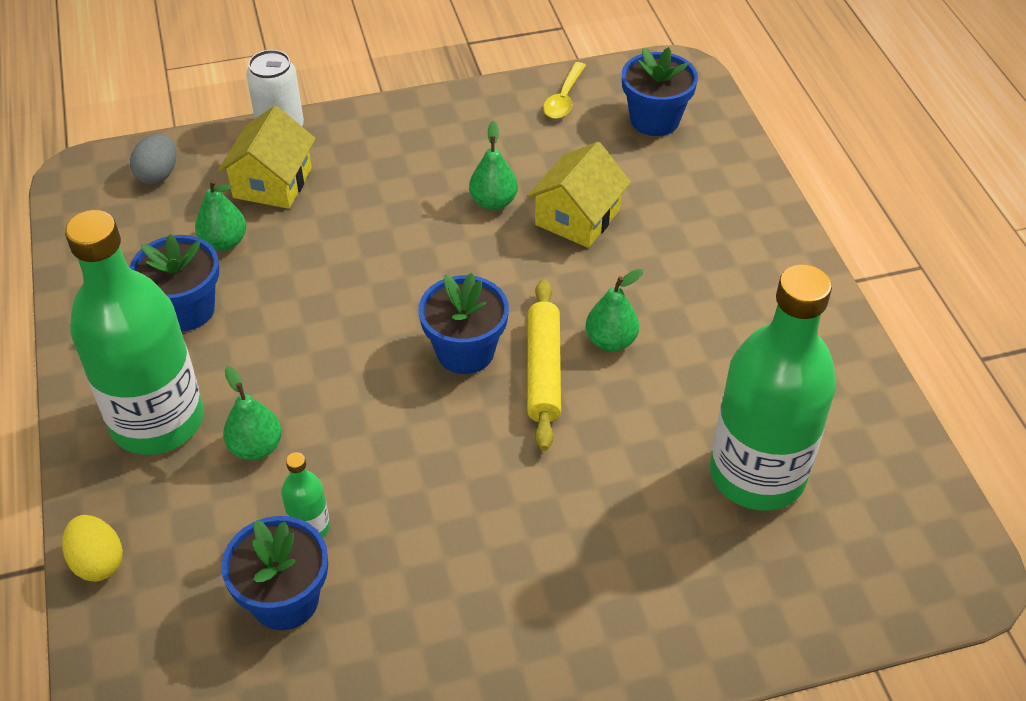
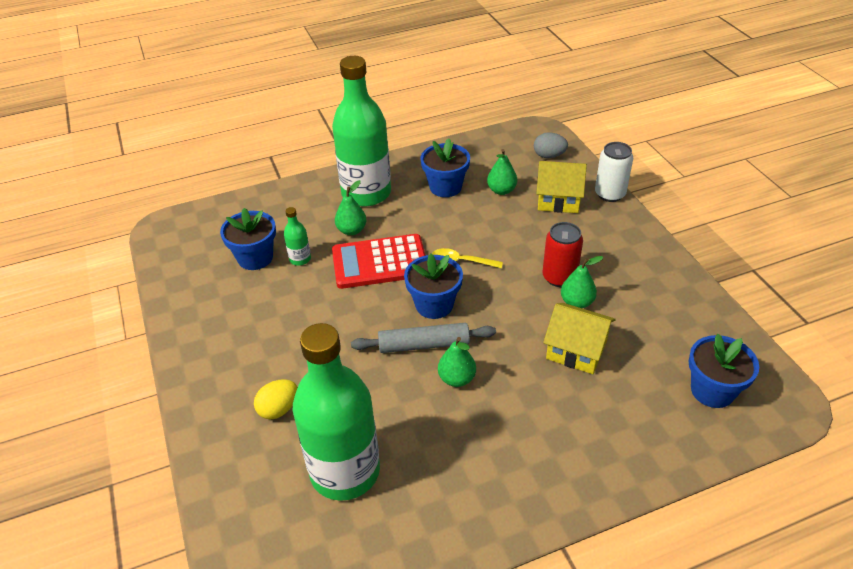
camera: 85 degrees right, 5 degrees down
(98, 562) = (280, 193): yellow egg -> yellow egg (278, 409)
(351, 412) = (379, 262): none -> red calculator
(441, 210) = (559, 277): none -> red can
(543, 370) = (424, 345): yellow rolling pin -> grey rolling pin
(564, 98) = (710, 330): yellow spoon -> yellow spoon (461, 261)

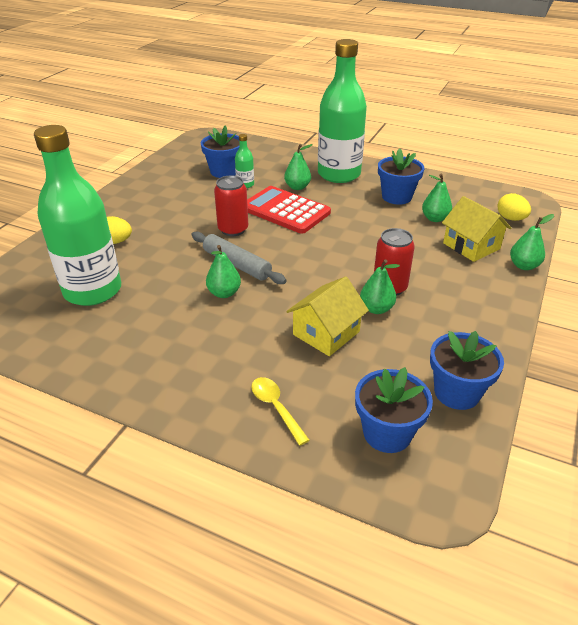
camera: 45 degrees right, 5 degrees down
(366, 314) = (233, 229): none -> red can
(434, 305) = (279, 249): blue flower pot -> blue flower pot (457, 392)
(461, 261) = (336, 239): yellow spoon -> yellow spoon (276, 407)
(549, 156) = (510, 218): grey egg -> yellow egg
(576, 350) = (326, 333): yellow house -> yellow house turned 60 degrees clockwise
(610, 194) = (523, 266): white can -> green pear

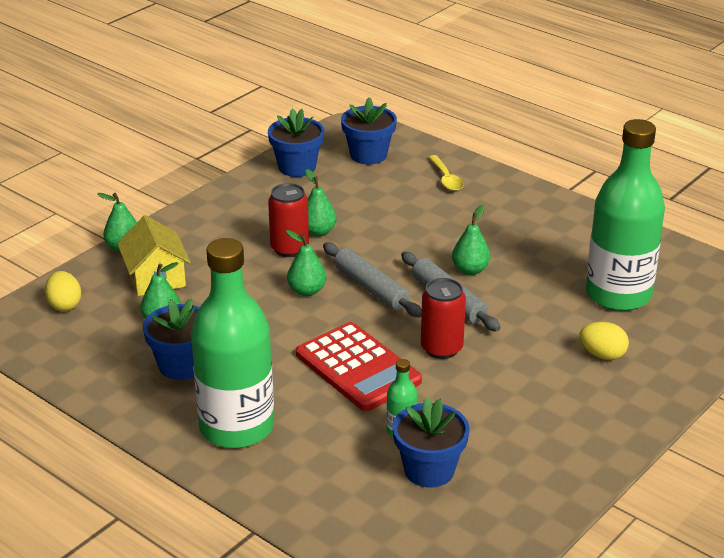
camera: 165 degrees left, 5 degrees down
(297, 187) = (319, 411): green pear -> green pear (307, 291)
(302, 264) = (371, 288): none -> grey rolling pin
(326, 333) = (379, 220): yellow house -> none

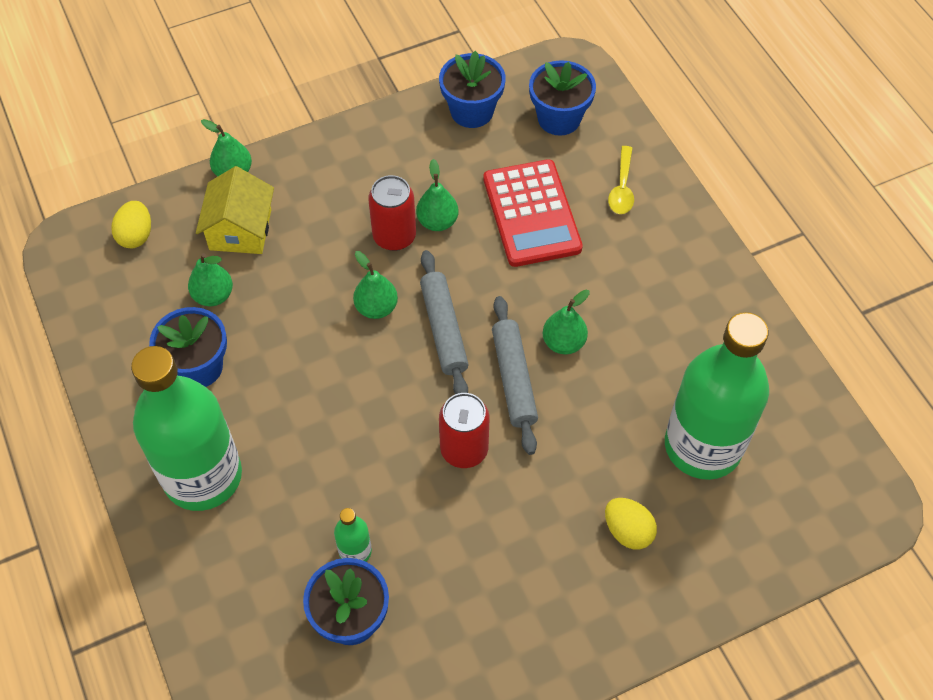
camera: 25 degrees right, 25 degrees up
(357, 368) = (364, 442): red calculator -> red calculator (531, 214)

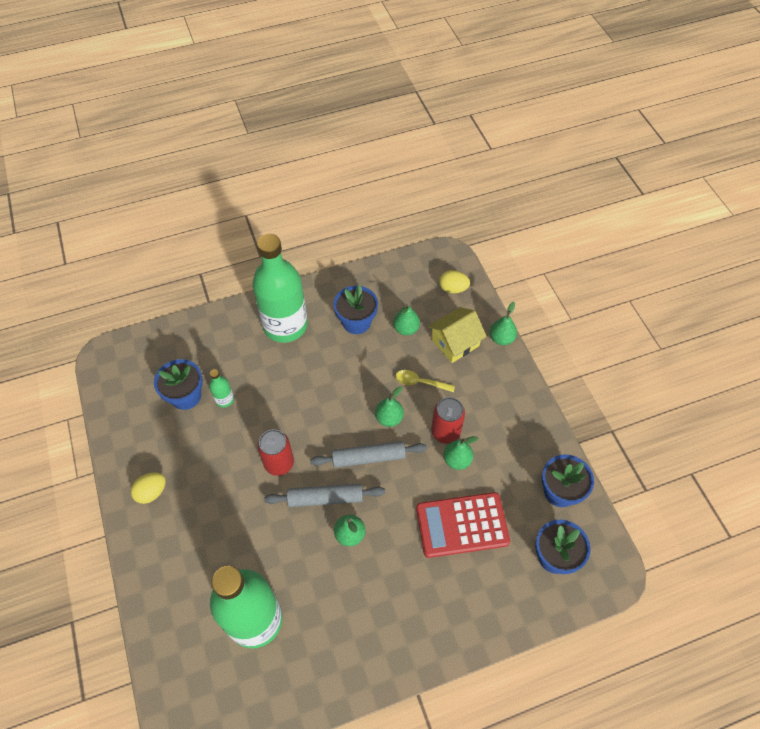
camera: 95 degrees right, 0 degrees up
(240, 230) = (455, 342): yellow house -> yellow house turned 45 degrees counterclockwise
(622, 188) = (484, 597): yellow spoon -> yellow spoon (420, 382)
(628, 531) = (204, 557): yellow egg -> yellow egg (152, 492)

